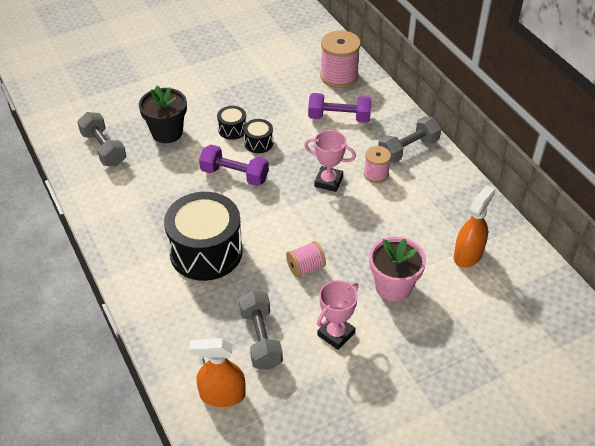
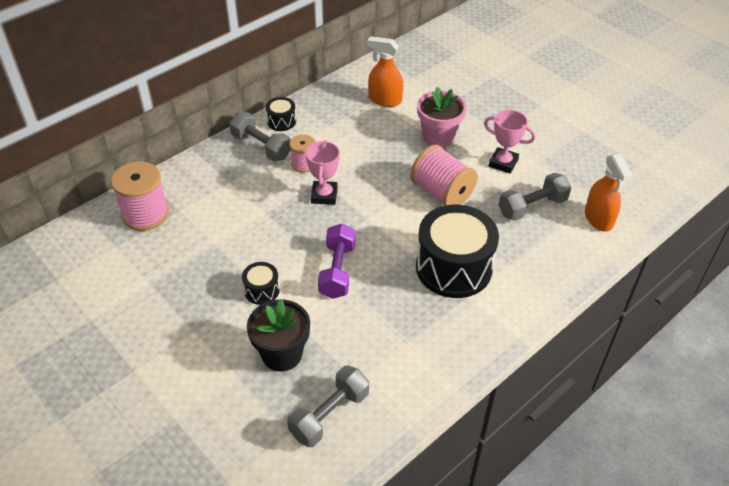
camera: 105 degrees left, 0 degrees up
(258, 143) = (279, 261): black drum -> black drum (281, 121)
(305, 268) = (442, 193): pink spool -> pink spool, size x1.71
(339, 117) = (221, 203): purple dumbbell -> none

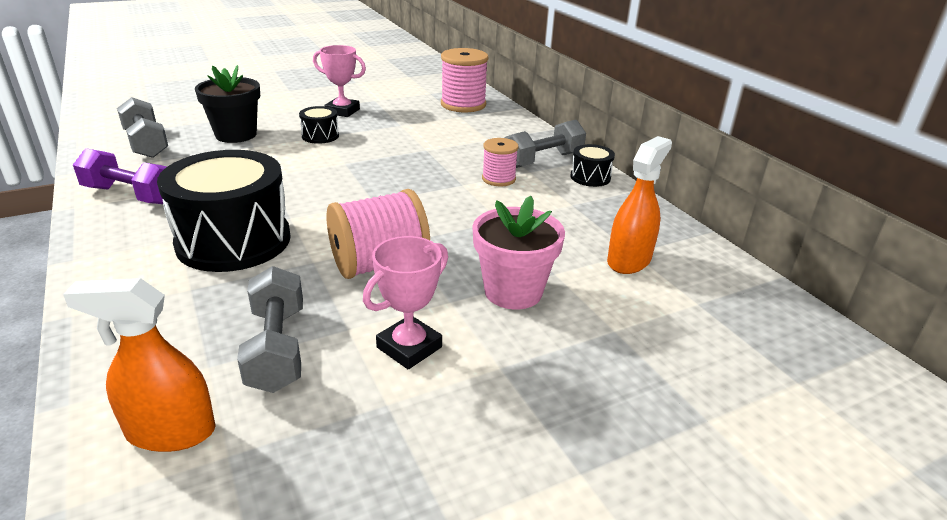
camera: 105 degrees right, 15 degrees down
(324, 195) = (433, 182): pink trophy -> pink trophy (342, 111)
(337, 271) = (307, 172): purple dumbbell -> purple dumbbell (130, 195)

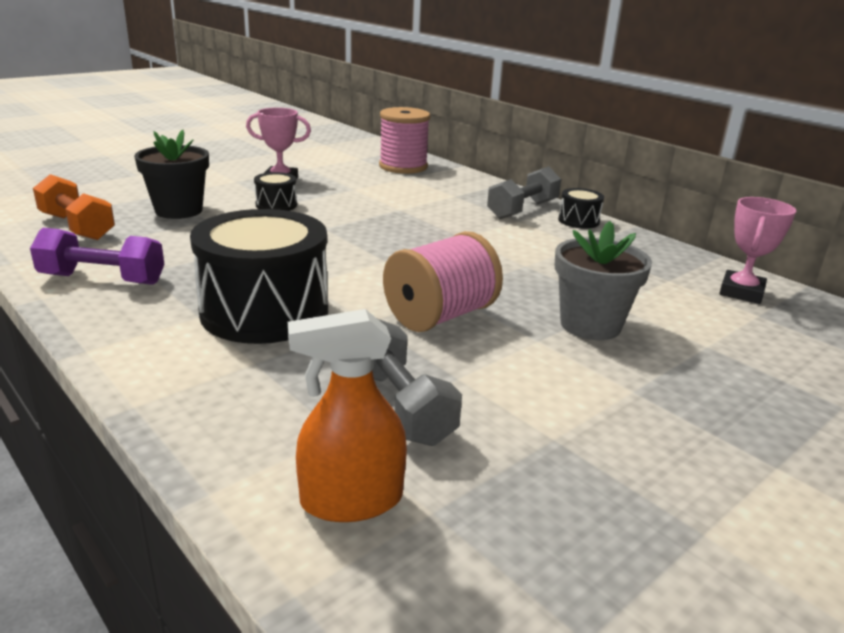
camera: 15 degrees left, 5 degrees down
(146, 143) = (77, 227): grey dumbbell -> orange dumbbell
(409, 347) = (533, 386): pink trophy -> pink trophy (741, 292)
(498, 179) = (494, 229): pink spool -> none
(513, 291) = (590, 325): pink flower pot -> grey flower pot
(629, 260) = (671, 287): orange spray bottle -> none

